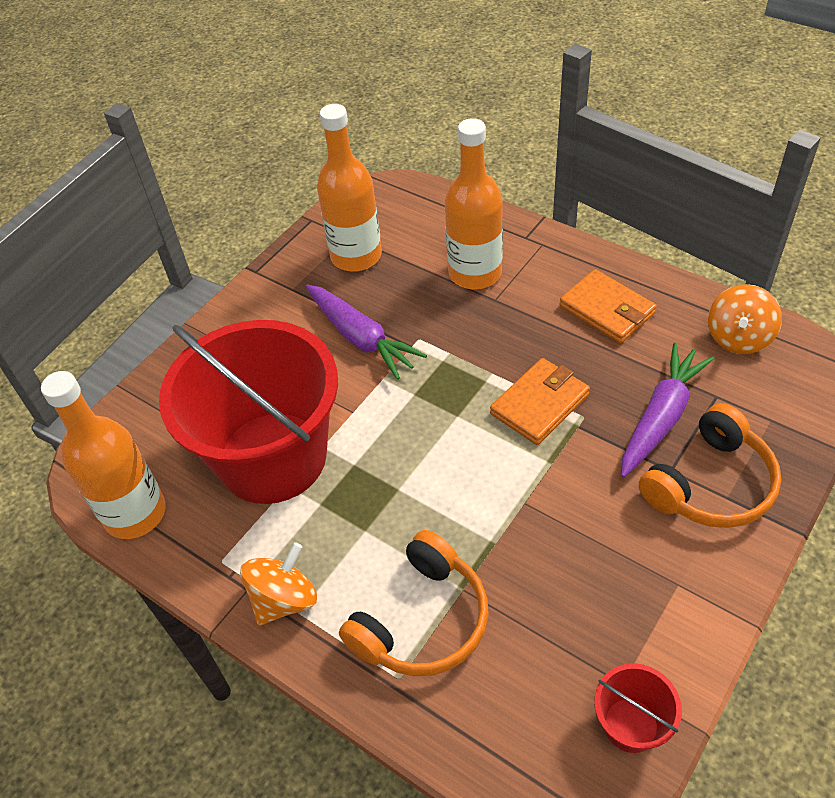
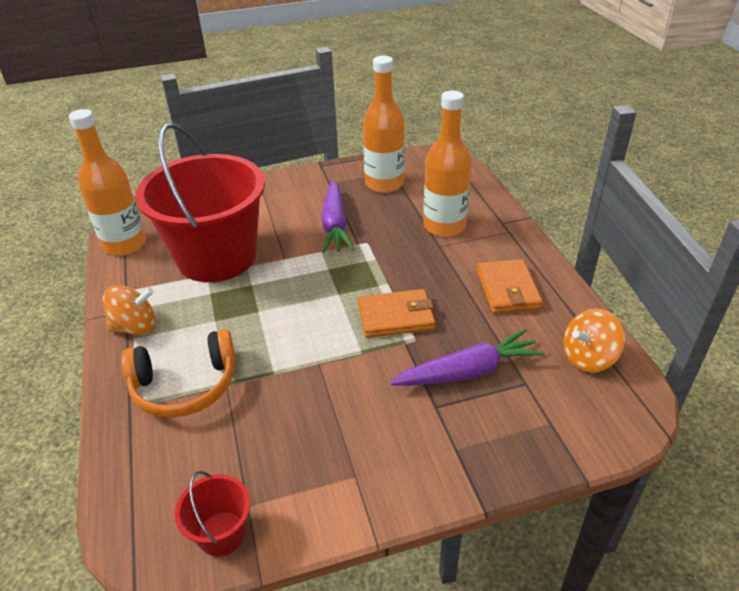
camera: 35 degrees right, 10 degrees down
(710, 484) = (453, 433): orange headphones -> none

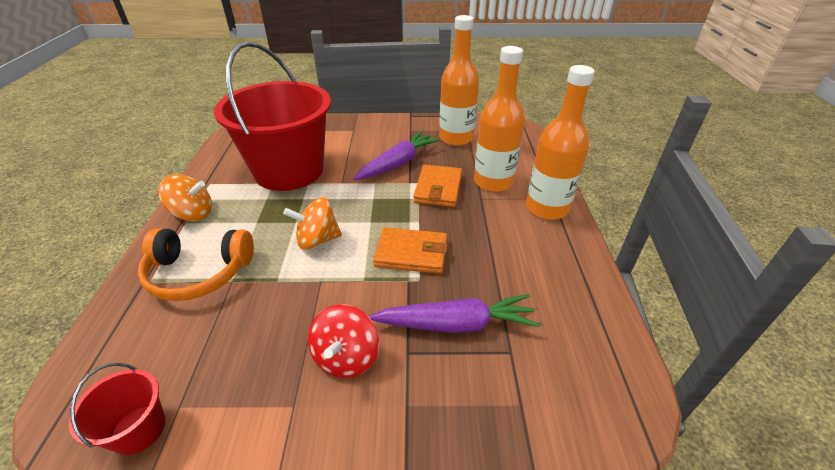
camera: 15 degrees right, 0 degrees up
(125, 244) = (227, 148): orange bottle -> orange bottle (547, 208)
(335, 225) = (398, 164): purple carrot -> purple carrot turned 150 degrees counterclockwise
(382, 424) = (346, 357): none -> red spinning top
(508, 289) = (530, 251): orange wallet -> orange wallet (438, 189)
(588, 358) = (589, 341): orange spinning top -> orange spinning top (317, 240)

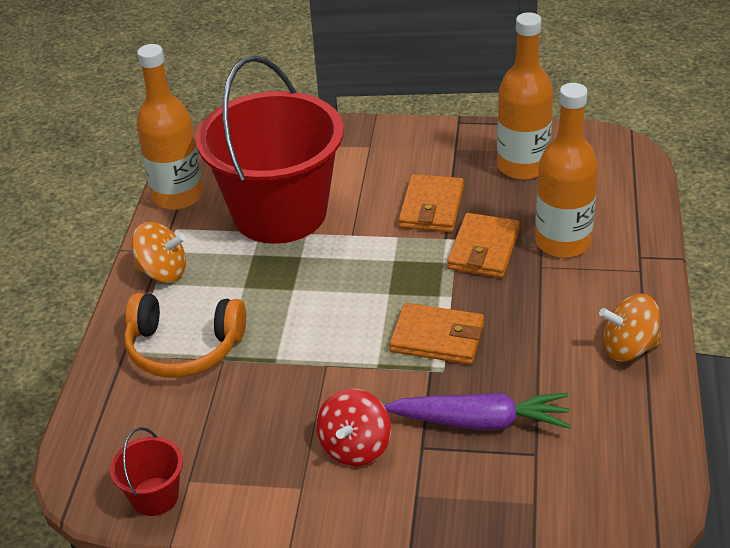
camera: 10 degrees right, 0 degrees up
(317, 240) = (321, 314): orange spinning top -> orange spinning top (629, 348)
(398, 164) = (431, 207): purple carrot -> orange wallet
(547, 208) = (628, 285): orange bottle -> orange bottle (178, 196)

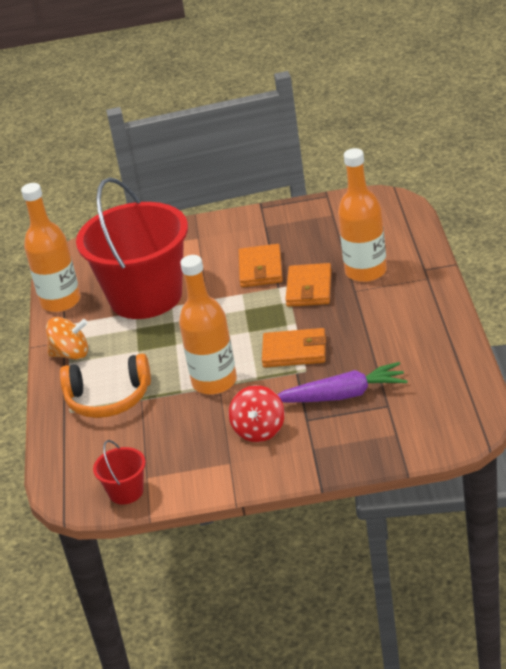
camera: 10 degrees left, 5 degrees down
(522, 166) = (320, 227): orange bottle -> orange bottle (214, 382)
(629, 348) = (433, 328): orange spinning top -> none

